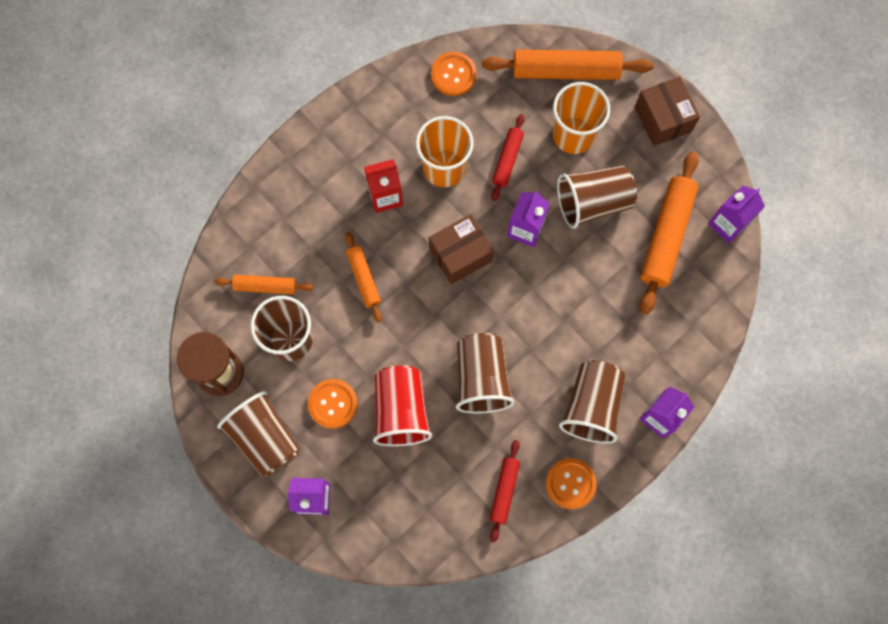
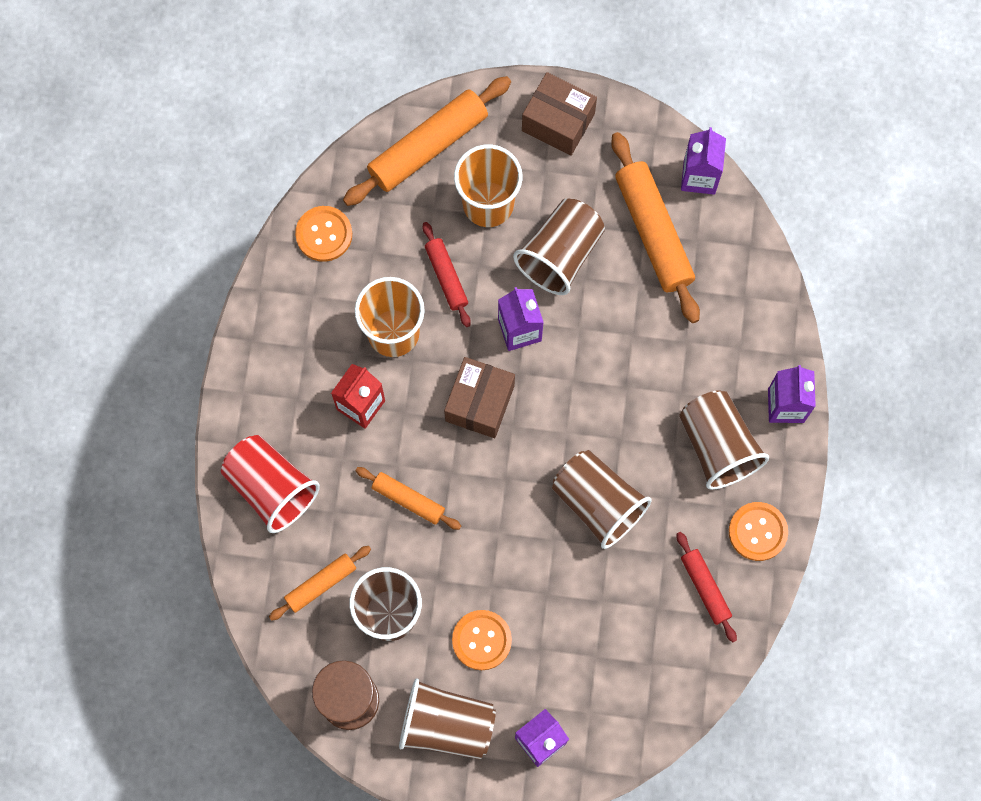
camera: 40 degrees left, 0 degrees up
(401, 411) = (550, 593): red cup -> red cup (271, 488)

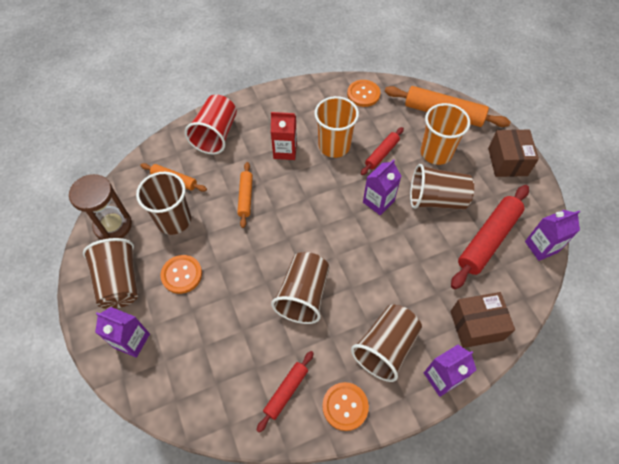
camera: 60 degrees right, 15 degrees down
(479, 403) = (323, 203): brown box -> brown box (476, 325)
(653, 232) = (488, 239): orange rolling pin -> red rolling pin

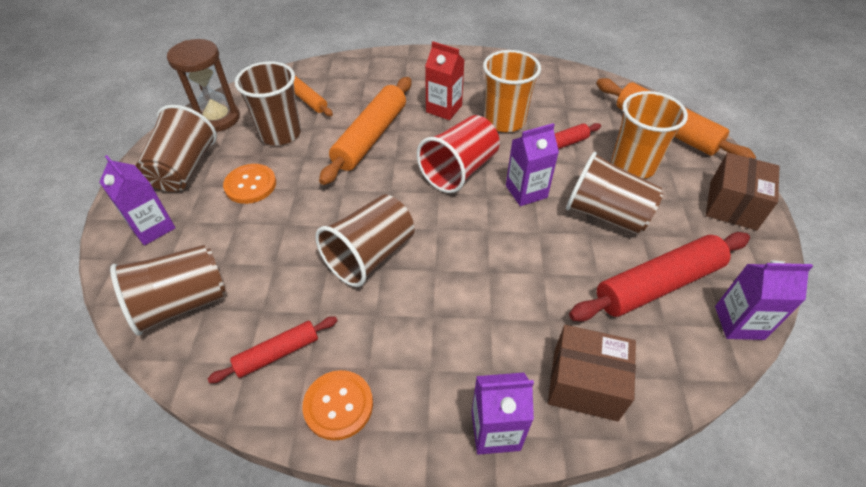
camera: 25 degrees right, 10 degrees down
(216, 135) = (378, 74): red cup -> red cup (459, 170)
(246, 197) = (371, 137): orange rolling pin -> orange rolling pin, size x1.81
(363, 94) = (570, 84): orange button -> none
(385, 347) = (437, 357): brown cup -> brown cup (182, 303)

